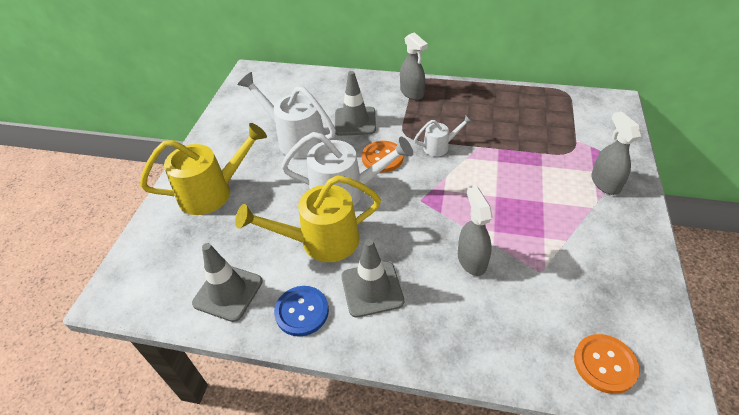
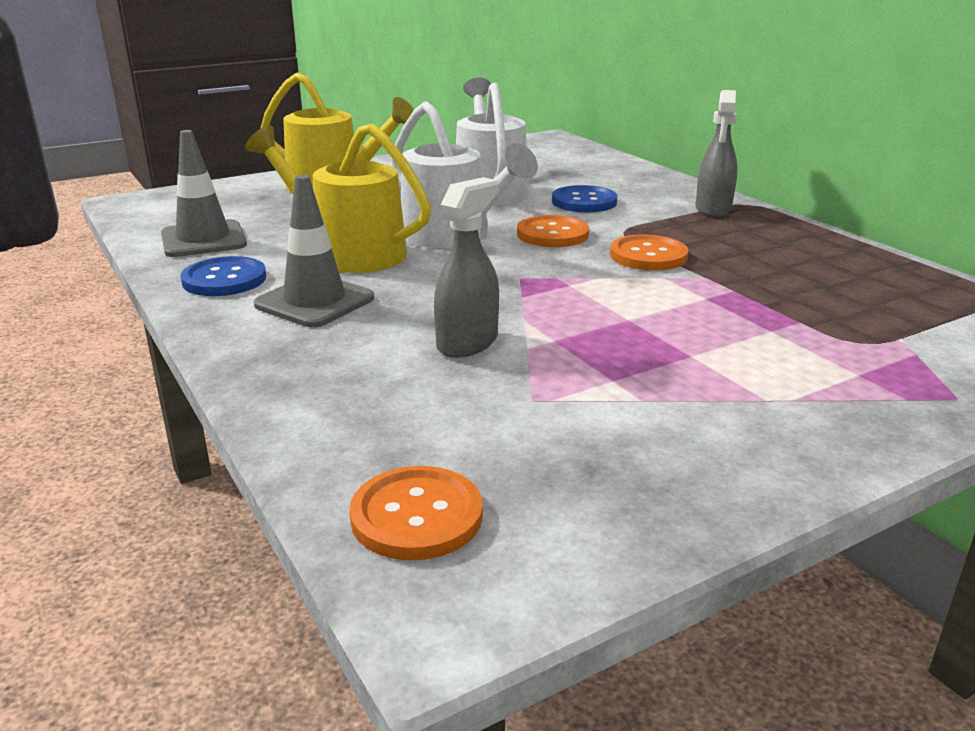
camera: 45 degrees right, 20 degrees down
(355, 121) = (584, 202): grey traffic cone -> blue button
(440, 146) = (648, 255): white watering can -> orange button
(605, 183) = (852, 392): grey spray bottle -> none

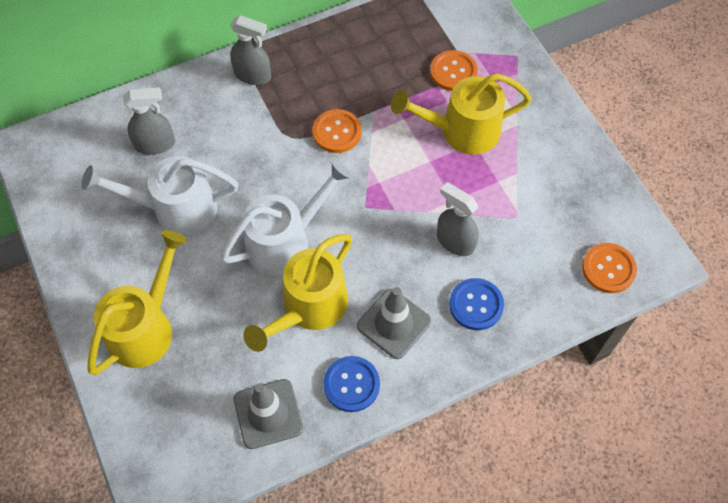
camera: 85 degrees left, 35 degrees up
(552, 234) = (290, 179): orange button -> orange button (453, 72)
(576, 176) = (155, 144): none -> grey spray bottle
(584, 202) = (222, 149): blue button -> blue button (476, 305)
(710, 343) = (461, 131): none -> yellow watering can

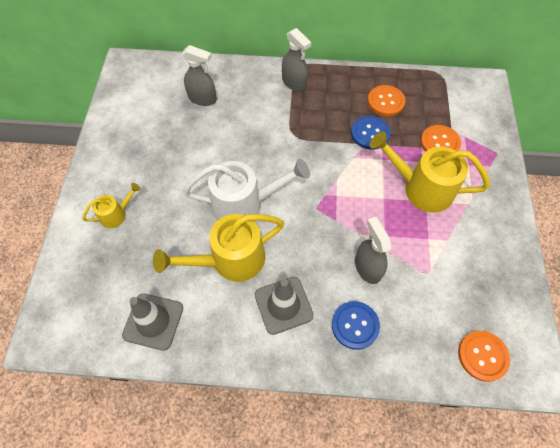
camera: 30 degrees right, 0 degrees up
(146, 326) = (117, 214): yellow watering can -> yellow watering can, size x0.51
(175, 209) = (186, 146): white watering can -> none
(337, 132) = (328, 146): orange button -> orange button (385, 101)
(351, 384) = (224, 334): blue button -> blue button (370, 133)

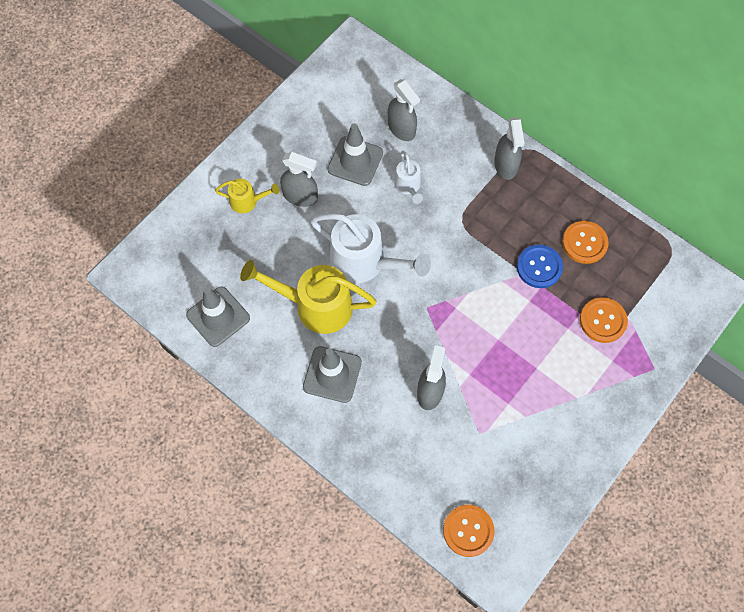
camera: 35 degrees right, 5 degrees up
(158, 186) = (300, 196): none -> grey spray bottle
(184, 138) = (355, 161): none -> grey traffic cone
(237, 133) = (408, 186): none -> white watering can
(355, 325) = (379, 431): blue button -> none
(420, 188) = (542, 352): yellow watering can -> none

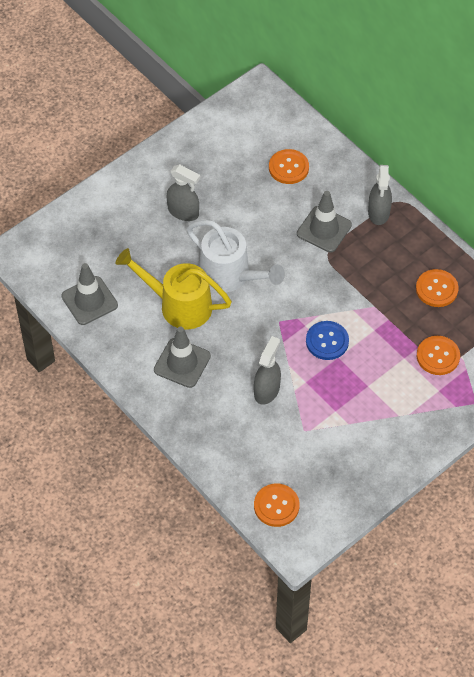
camera: 10 degrees right, 10 degrees down
(248, 201) = (135, 209): yellow watering can -> none
(355, 161) = (239, 189): grey traffic cone -> grey traffic cone (324, 229)
(401, 129) = (288, 167): grey spray bottle -> orange button
(408, 186) = (284, 218): white watering can -> none
(539, 267) = (389, 303): blue button -> blue button (327, 341)

